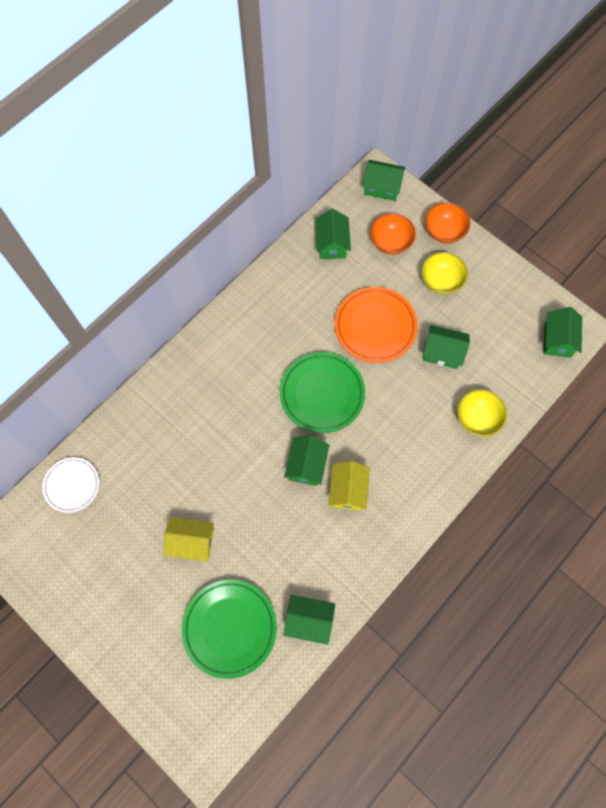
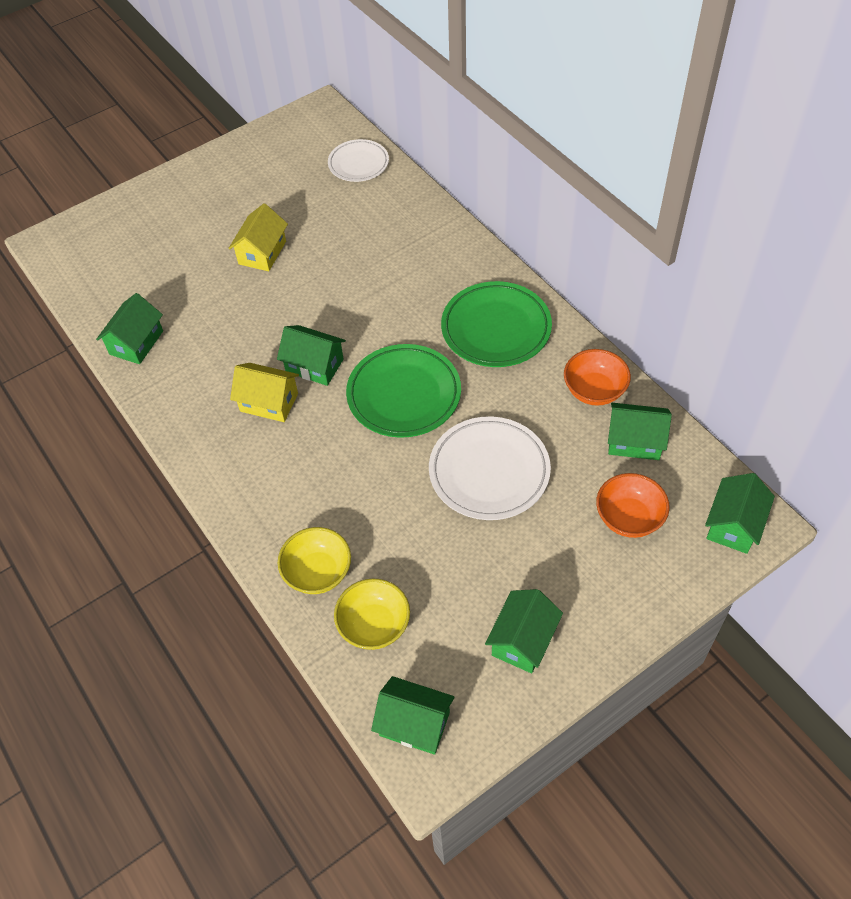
camera: 105 degrees right, 15 degrees down
(229, 628) = (159, 274): green plate -> green plate (496, 329)
(375, 327) = (489, 472): orange plate -> white plate
(441, 281) = (550, 574): yellow bowl -> yellow bowl (374, 625)
(442, 352) = (430, 549): green house -> green house (523, 640)
(444, 231) = (641, 598): orange bowl -> orange bowl (594, 390)

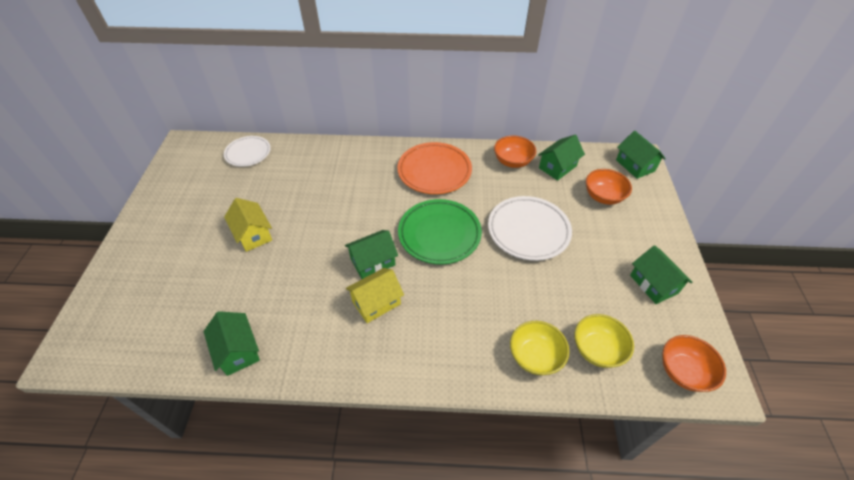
camera: 55 degrees left, 5 degrees down
(414, 724) = (683, 371): green house -> orange bowl
(496, 329) = (434, 171): green plate -> orange plate

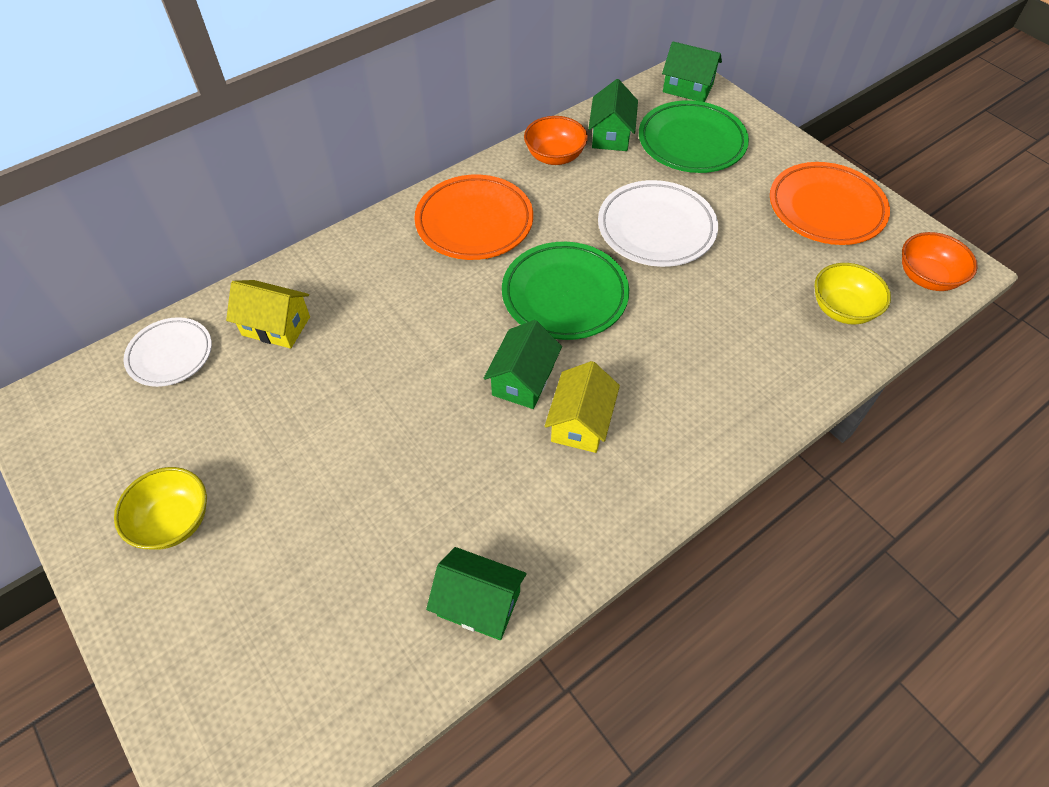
camera: 40 degrees left, 5 degrees up
(253, 234) = (321, 456): yellow house -> yellow house (276, 326)
(535, 356) = (797, 357): yellow bowl -> yellow bowl (174, 521)
(603, 196) = (691, 142): orange bowl -> green plate
(653, 284) = (826, 209): green house -> orange plate

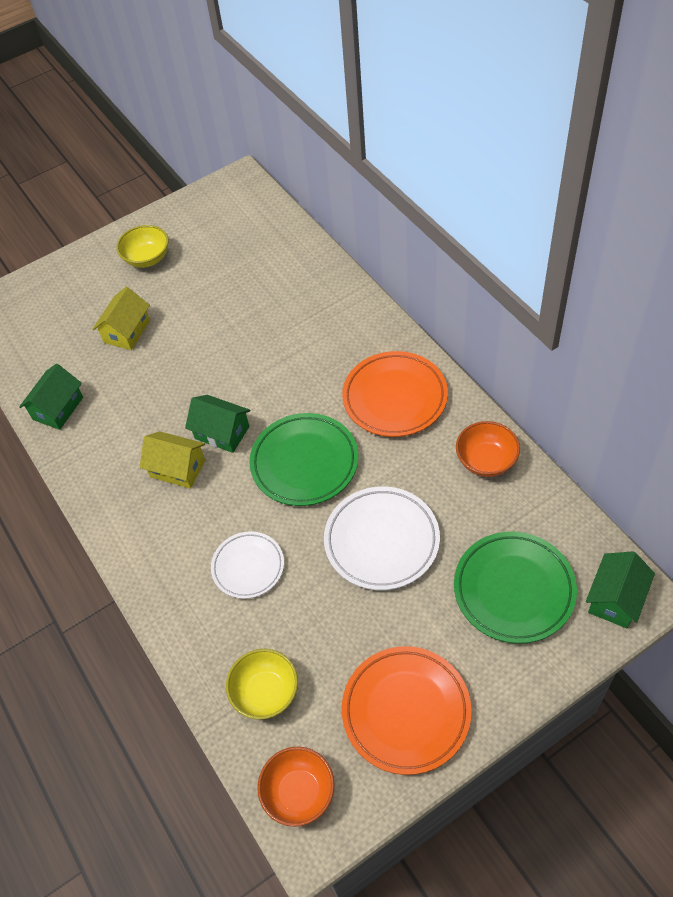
camera: 100 degrees right, 0 degrees up
(170, 355) = (273, 233): white plate -> white plate (248, 567)
(276, 326) = (292, 283): yellow house -> yellow house (127, 331)
(611, 135) = (522, 512): green house -> none

